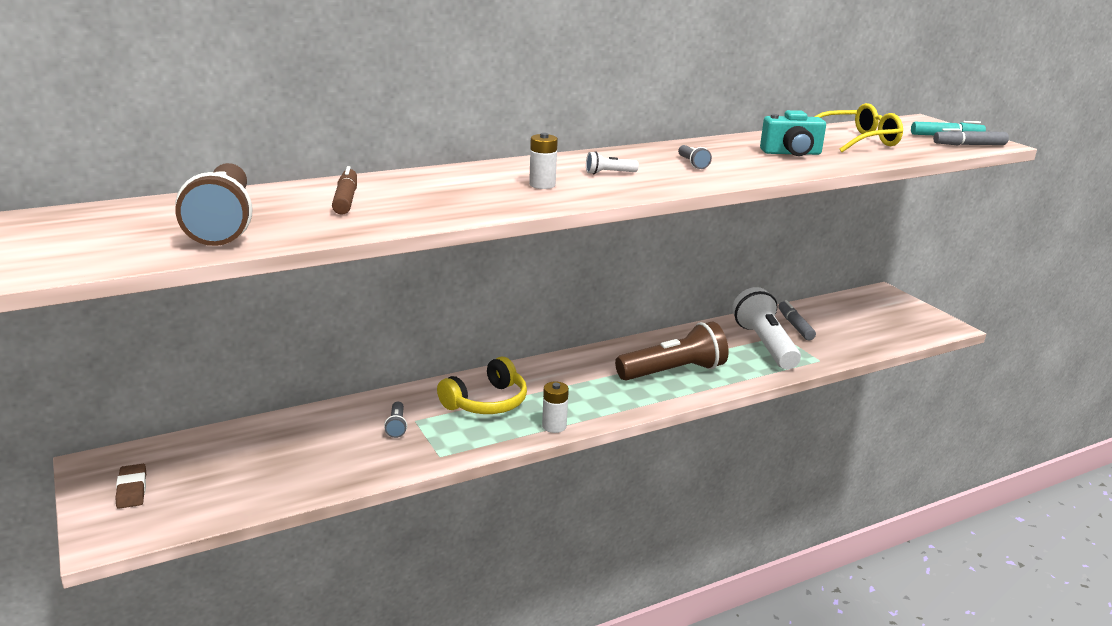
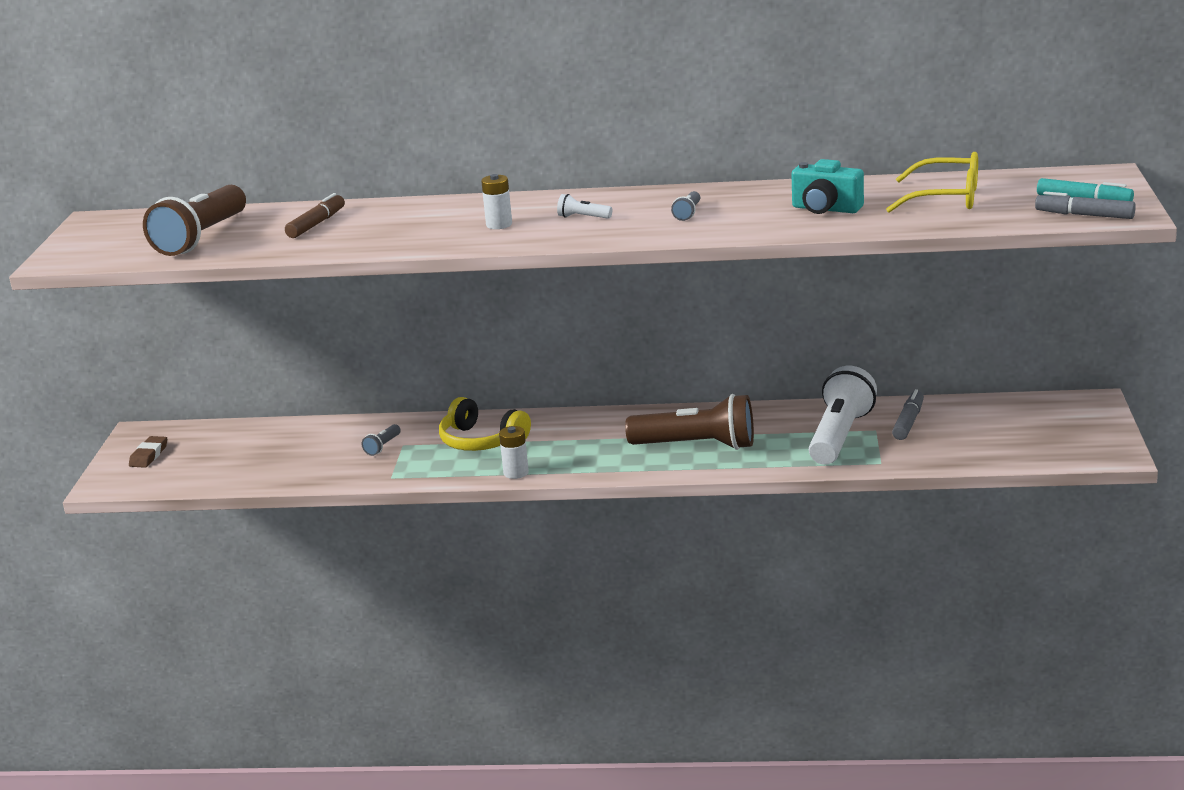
camera: 35 degrees right, 0 degrees up
(487, 402) = (481, 441): yellow headphones -> yellow headphones turned 45 degrees clockwise

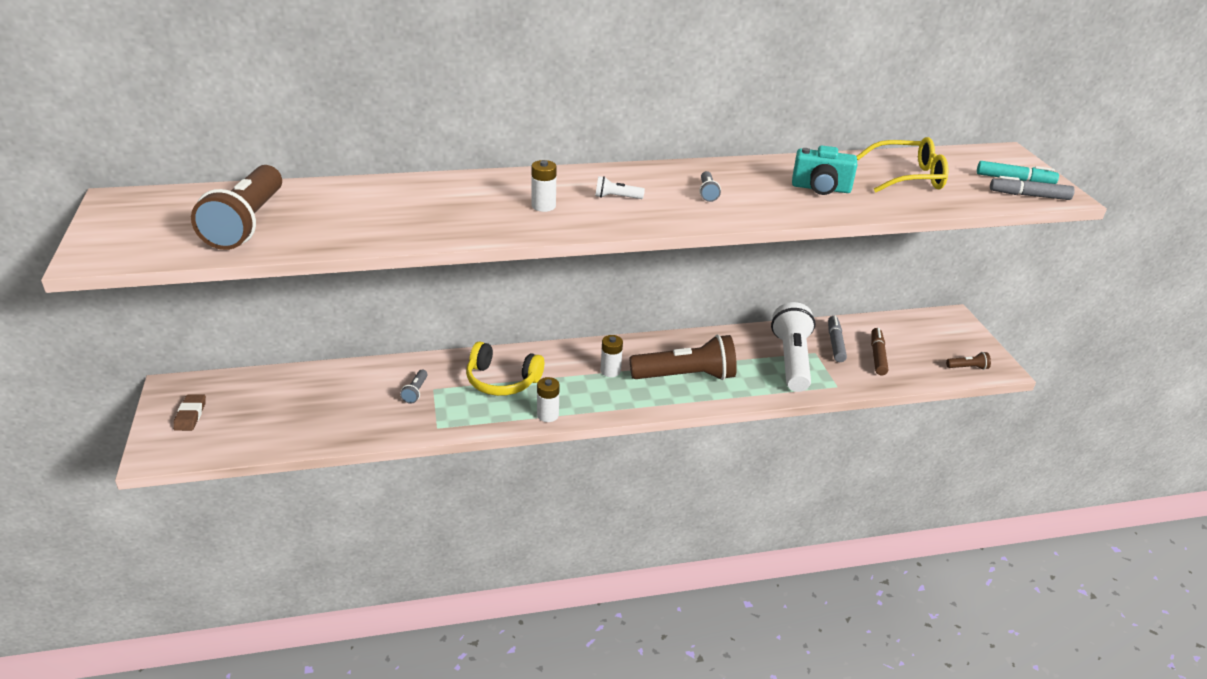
camera: 20 degrees left, 10 degrees up
(316, 224) = (361, 205): brown marker -> brown marker (877, 356)
(610, 437) = (610, 371): none -> white battery
(1071, 452) = (968, 367): none -> brown flashlight

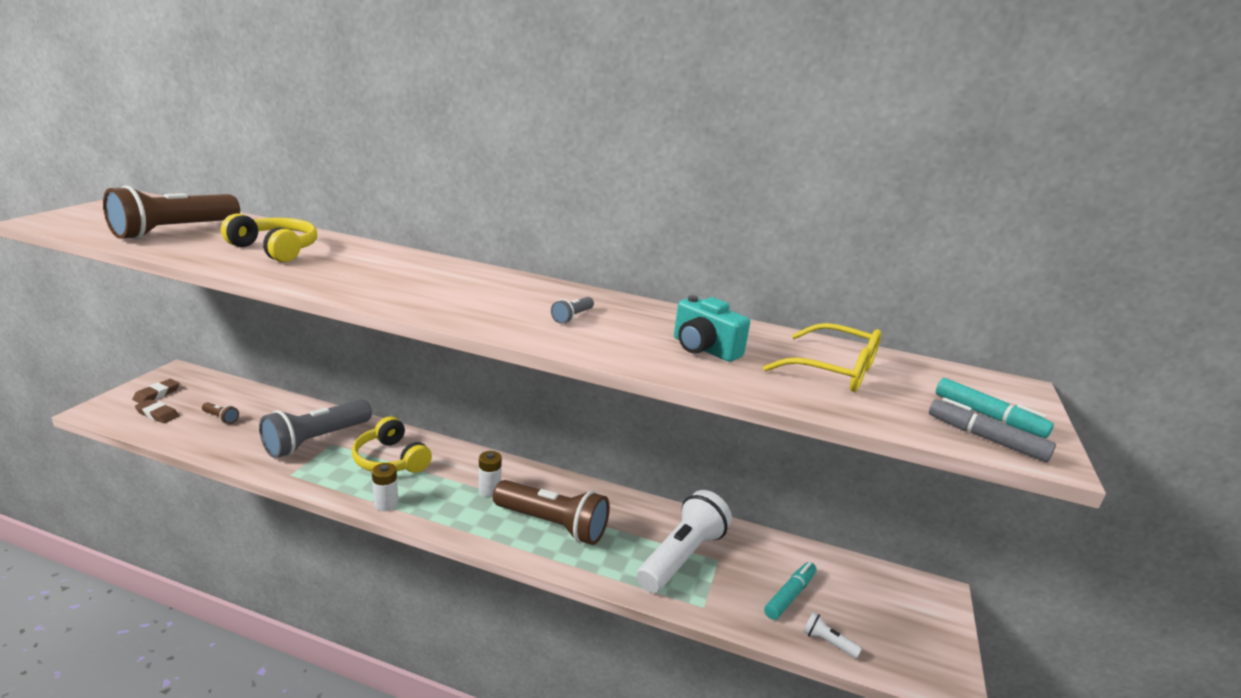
camera: 30 degrees right, 10 degrees down
(225, 432) = (157, 414): none -> brown eraser
(379, 210) = (276, 249): none -> yellow headphones
(415, 392) = (316, 440): grey flashlight -> grey flashlight, size x2.46
(543, 206) = (403, 282): white battery -> none
(616, 197) = (479, 295): white flashlight -> white flashlight (827, 642)
(835, 343) = (752, 560): grey marker -> none
(877, 356) = (790, 595): brown marker -> turquoise marker
(968, 367) = (900, 661): brown flashlight -> brown flashlight (221, 418)

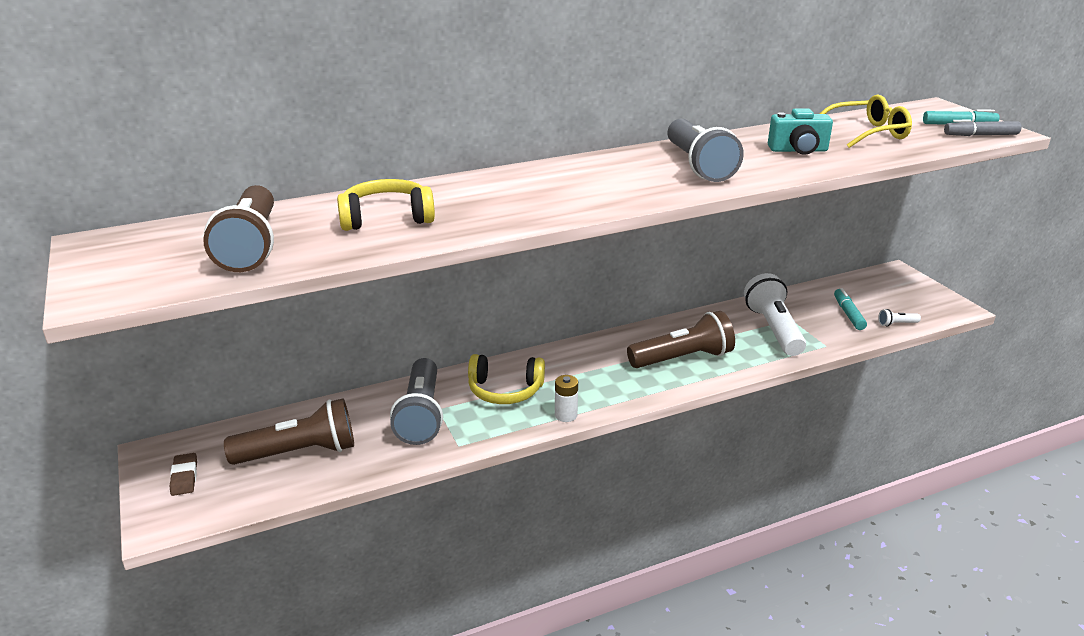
camera: 40 degrees left, 5 degrees up
(157, 414) = (231, 487): brown eraser -> none
(221, 418) = (299, 452): brown flashlight -> brown flashlight, size x2.46
(489, 490) = (608, 365): white battery -> none
(572, 317) = (698, 166): grey flashlight -> grey flashlight, size x2.46

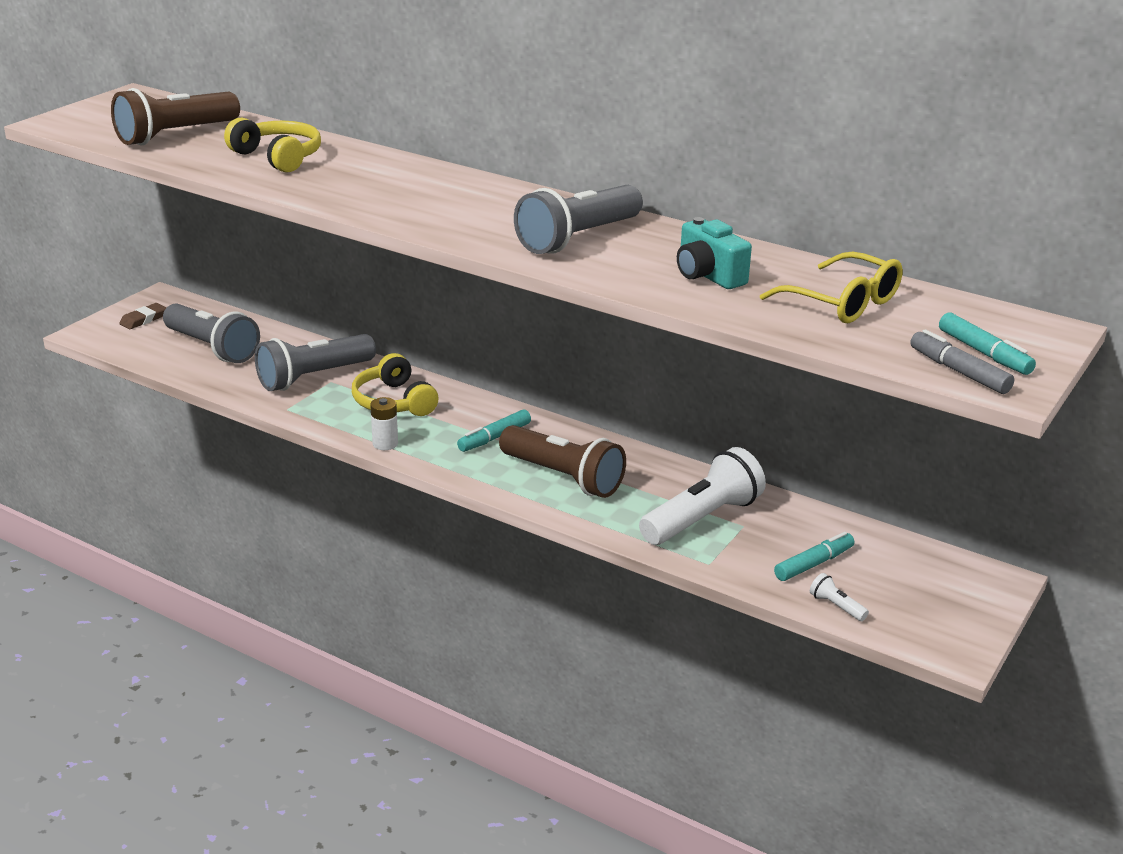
camera: 55 degrees right, 0 degrees up
(299, 452) = (212, 348): brown flashlight -> grey flashlight
(604, 366) = (494, 438): none -> turquoise marker

